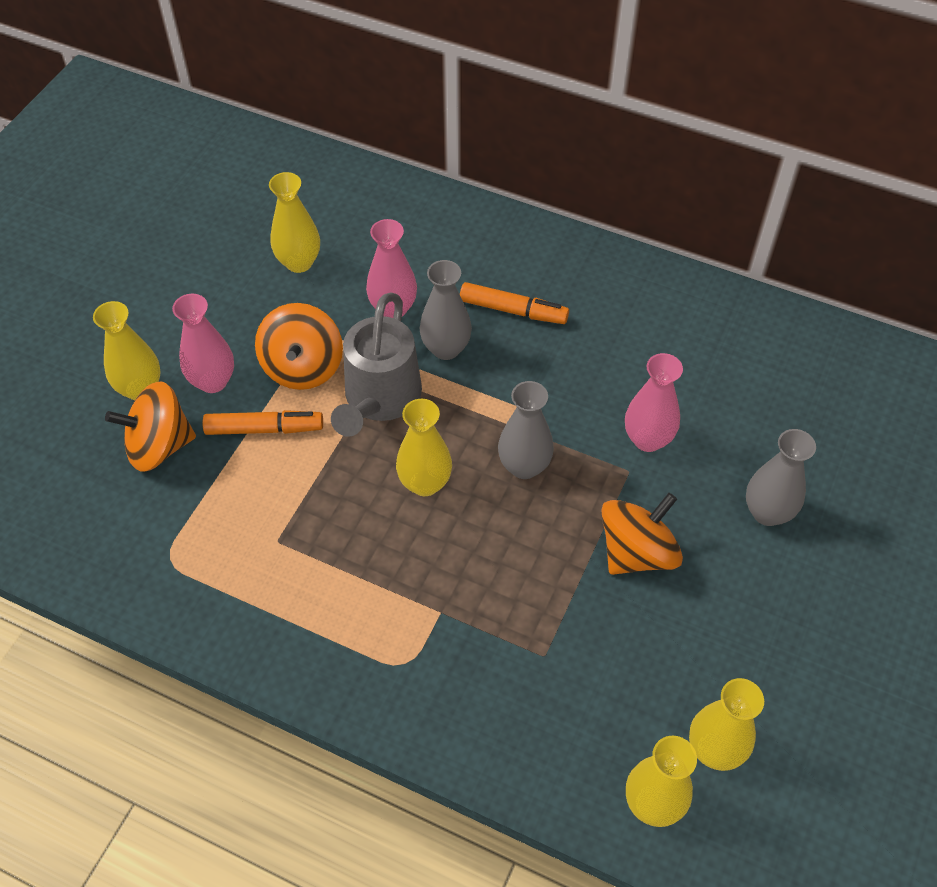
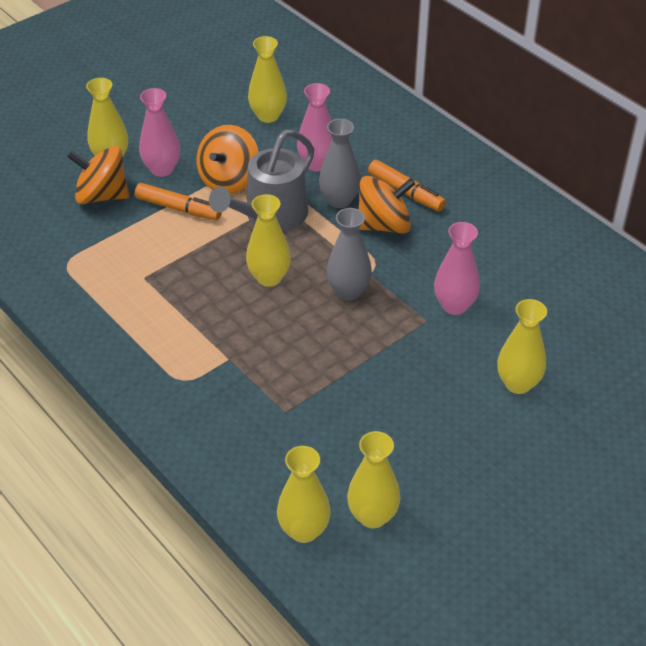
camera: 25 degrees right, 10 degrees down
(637, 552) = (397, 373): orange spinning top -> orange spinning top (384, 225)
(767, 512) = (518, 383): grey vase -> yellow vase

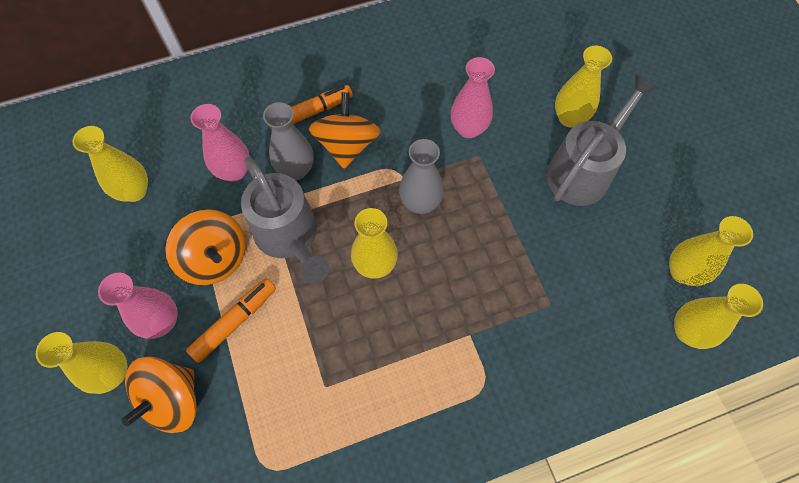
camera: 70 degrees left, 20 degrees up
(456, 408) = (583, 170): none -> grey watering can

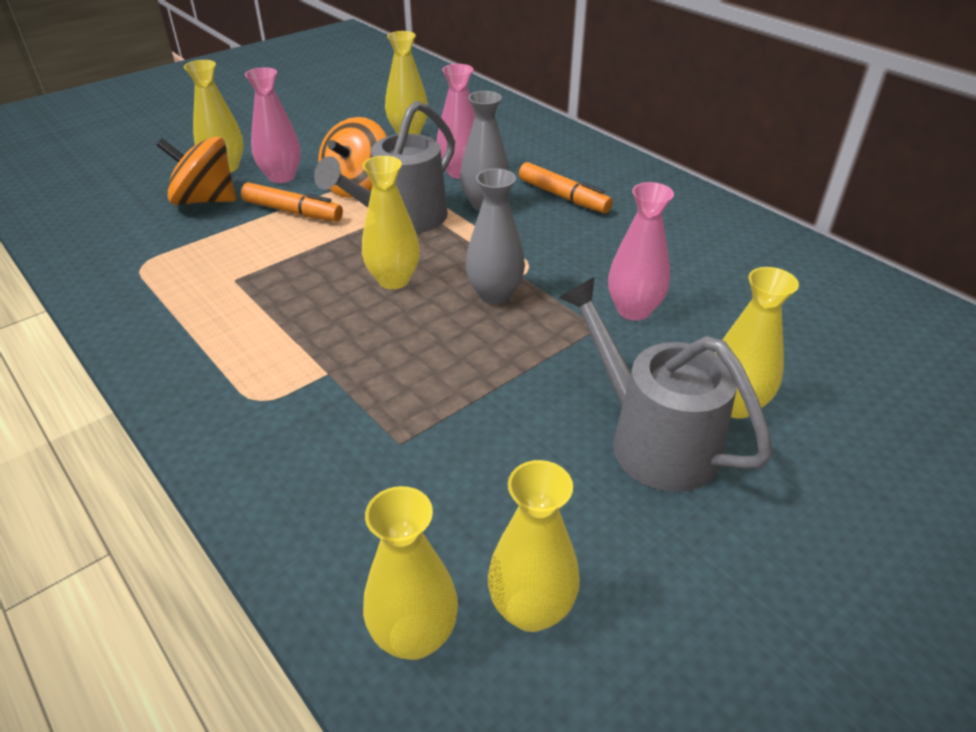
camera: 70 degrees right, 25 degrees down
(347, 145) = (538, 227): orange spinning top -> none
(583, 170) = (651, 438): grey watering can -> grey watering can turned 150 degrees counterclockwise

